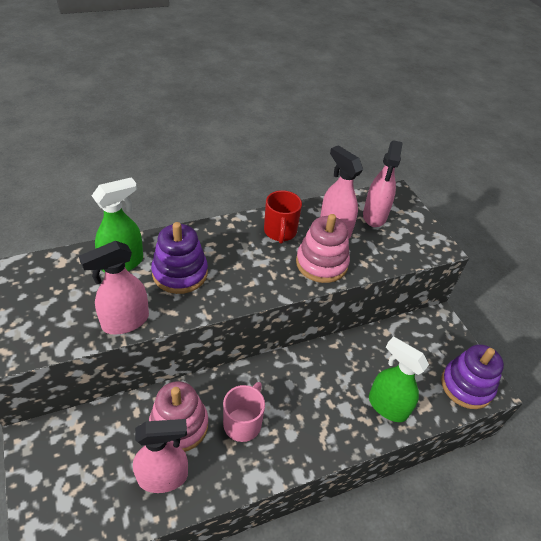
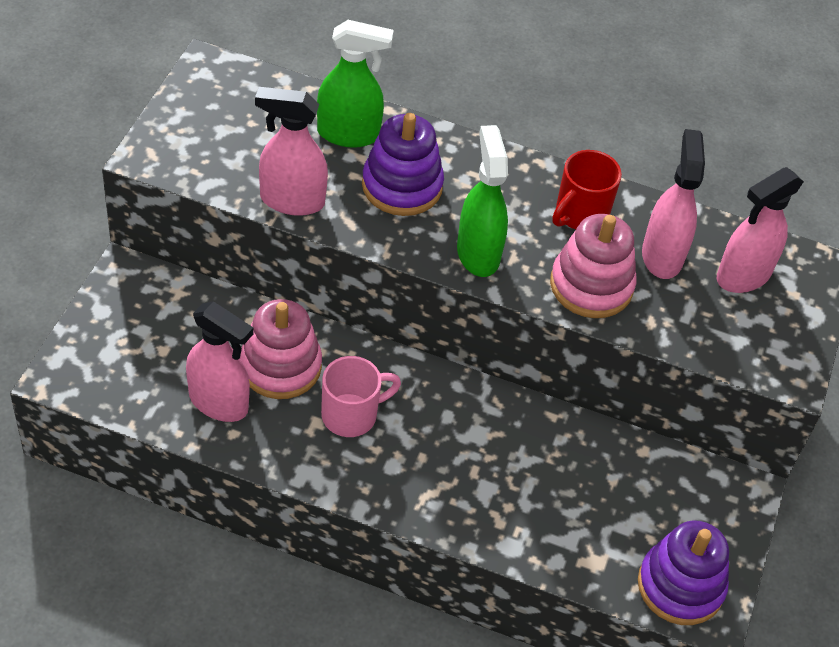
camera: 40 degrees right, 5 degrees up
(387, 406) = (542, 526): green spray bottle -> green spray bottle (478, 253)

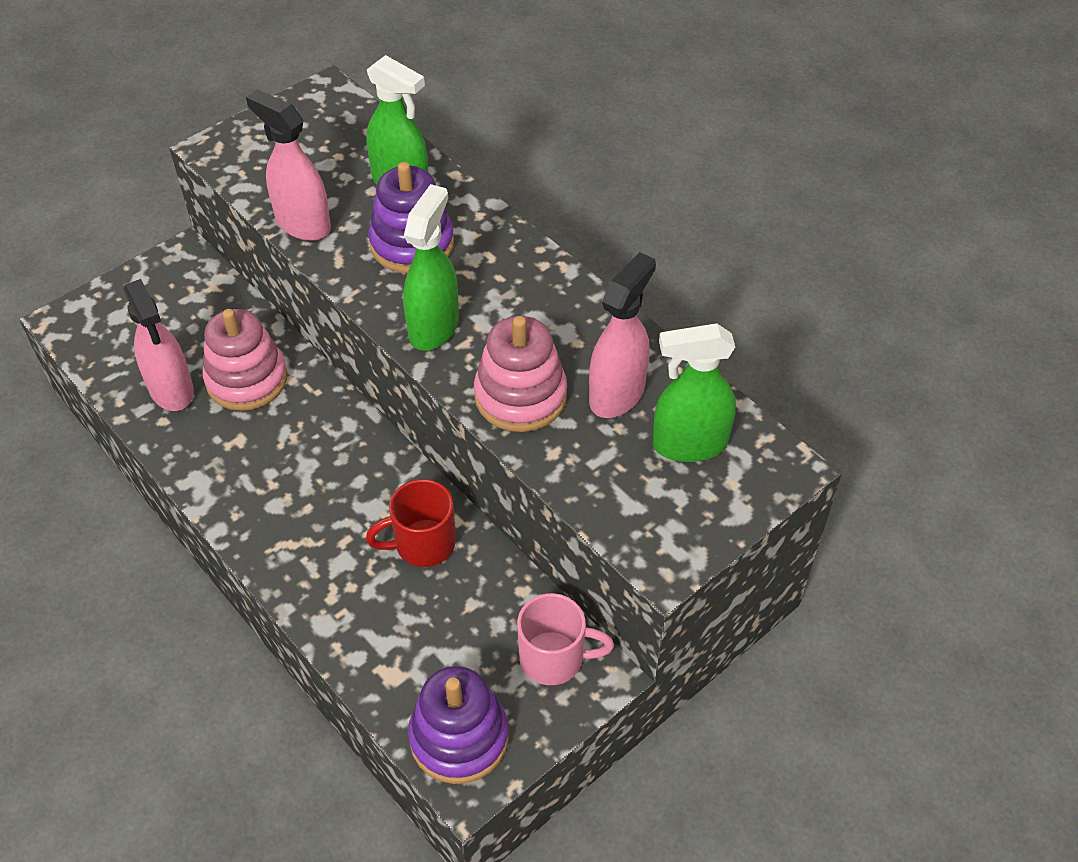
camera: 35 degrees right, 0 degrees up
(351, 415) = (274, 445): pink mug -> pink mug (554, 658)
(580, 214) = (564, 326): red mug -> red mug (422, 544)
(743, 276) = (689, 444): pink spray bottle -> green spray bottle

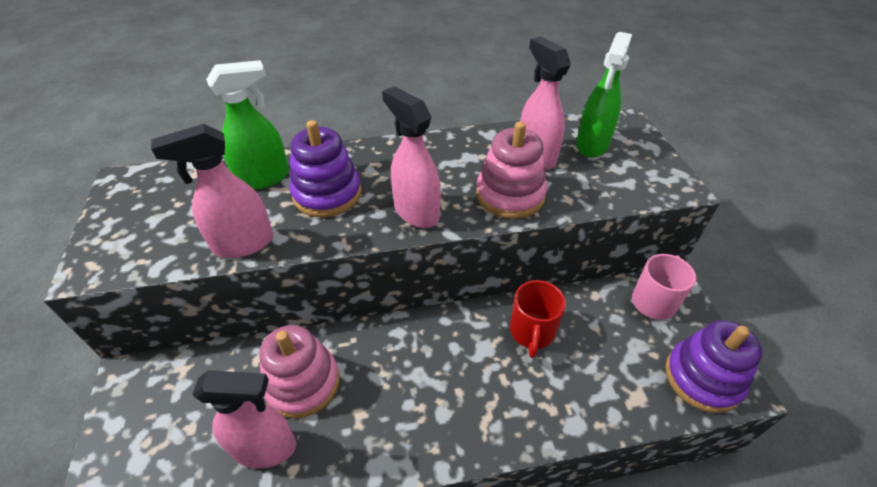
camera: 60 degrees left, 5 degrees down
(434, 327) = (416, 212): green spray bottle -> pink spray bottle

